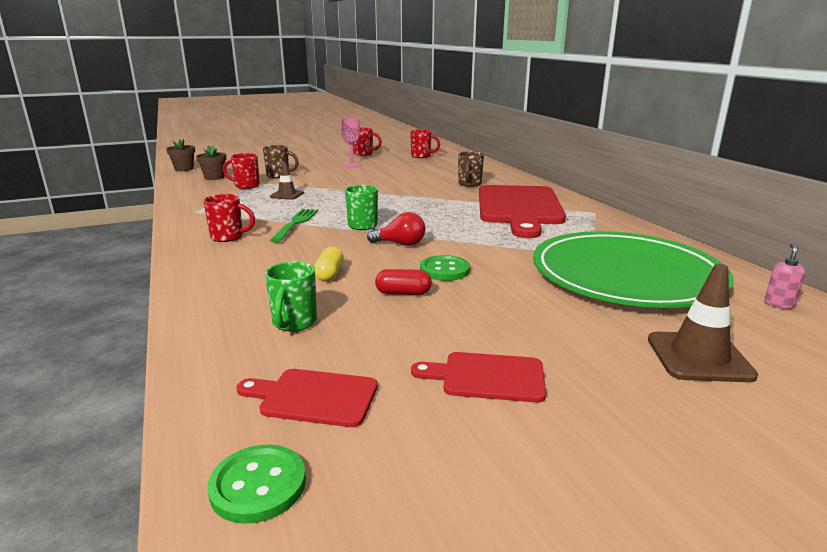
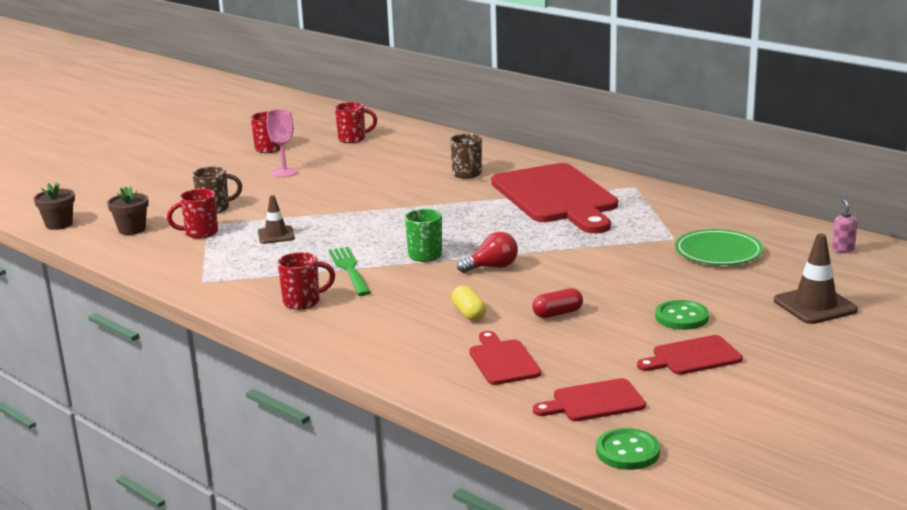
camera: 25 degrees left, 0 degrees up
(294, 323) = (503, 360): green mug -> red cutting board
(444, 270) = (566, 284): green button -> green button (681, 317)
(626, 275) = (718, 252): green plate -> green plate, size x0.50

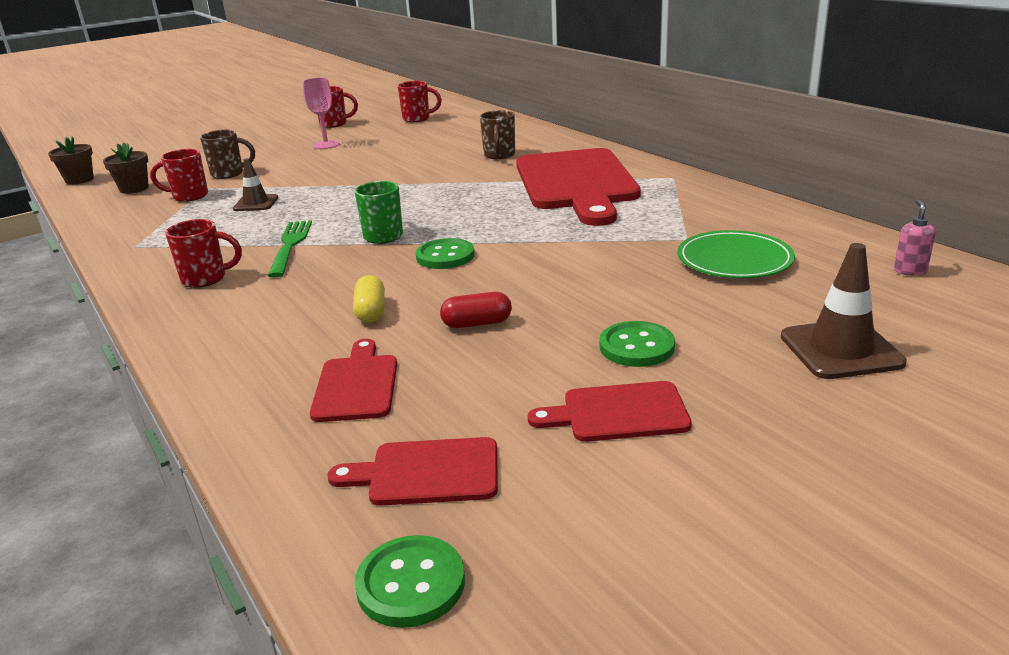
camera: 15 degrees right, 5 degrees up
(492, 267) = (445, 256): red light bulb -> green button

